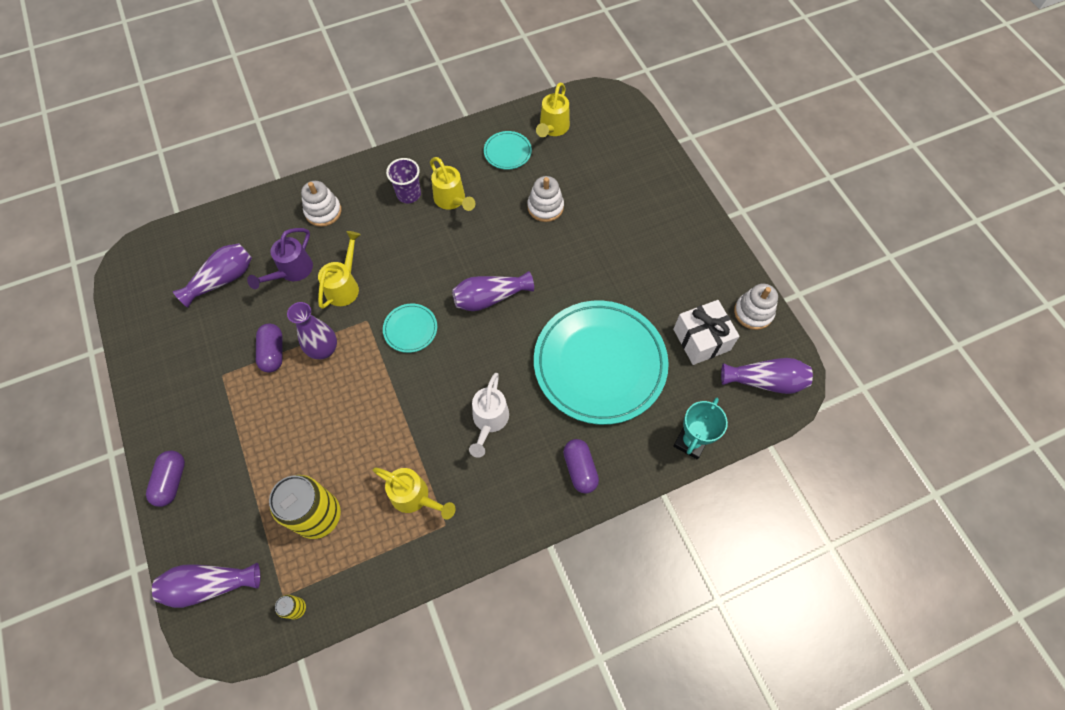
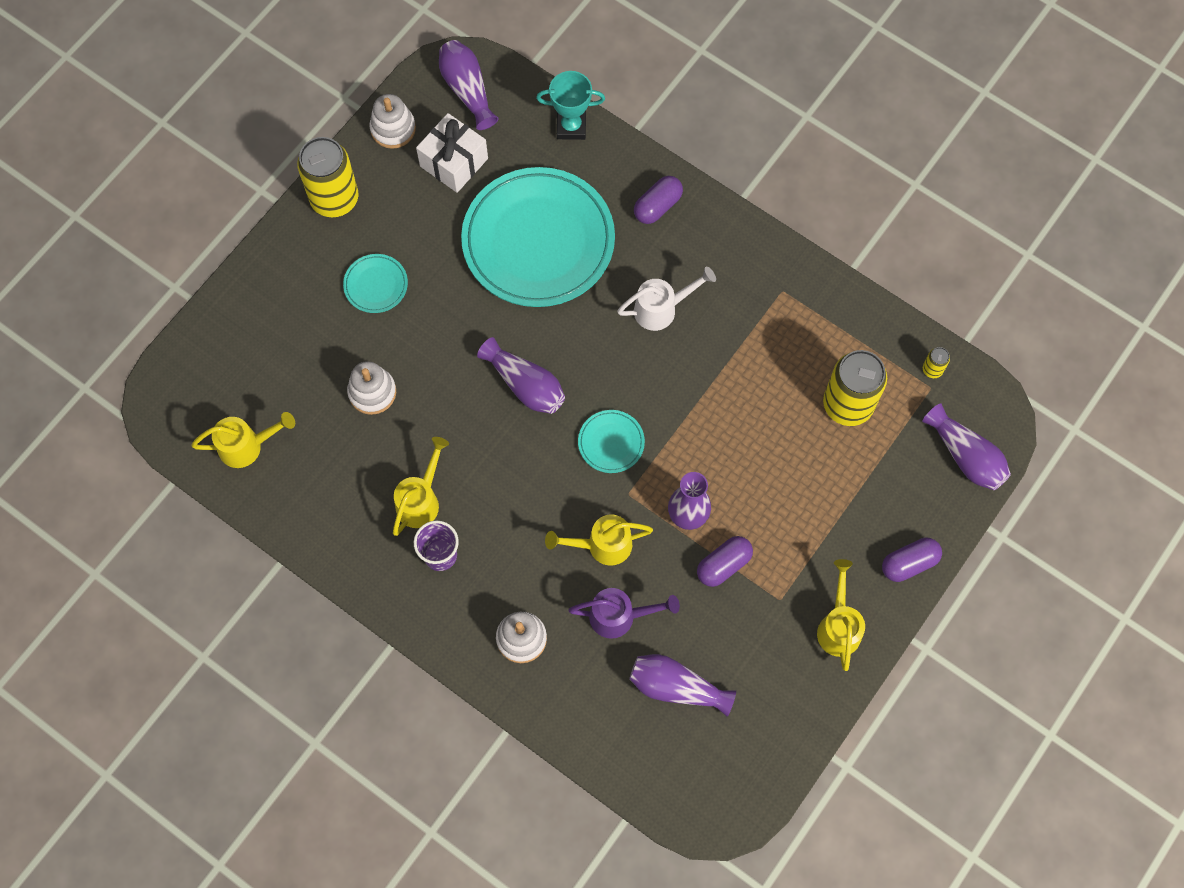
camera: 120 degrees left, 5 degrees up
(415, 497) = (775, 331): yellow watering can -> yellow watering can (838, 626)
(507, 152) = (313, 478): turquoise plate -> turquoise plate (376, 285)
(710, 249) = (334, 199): none -> yellow can

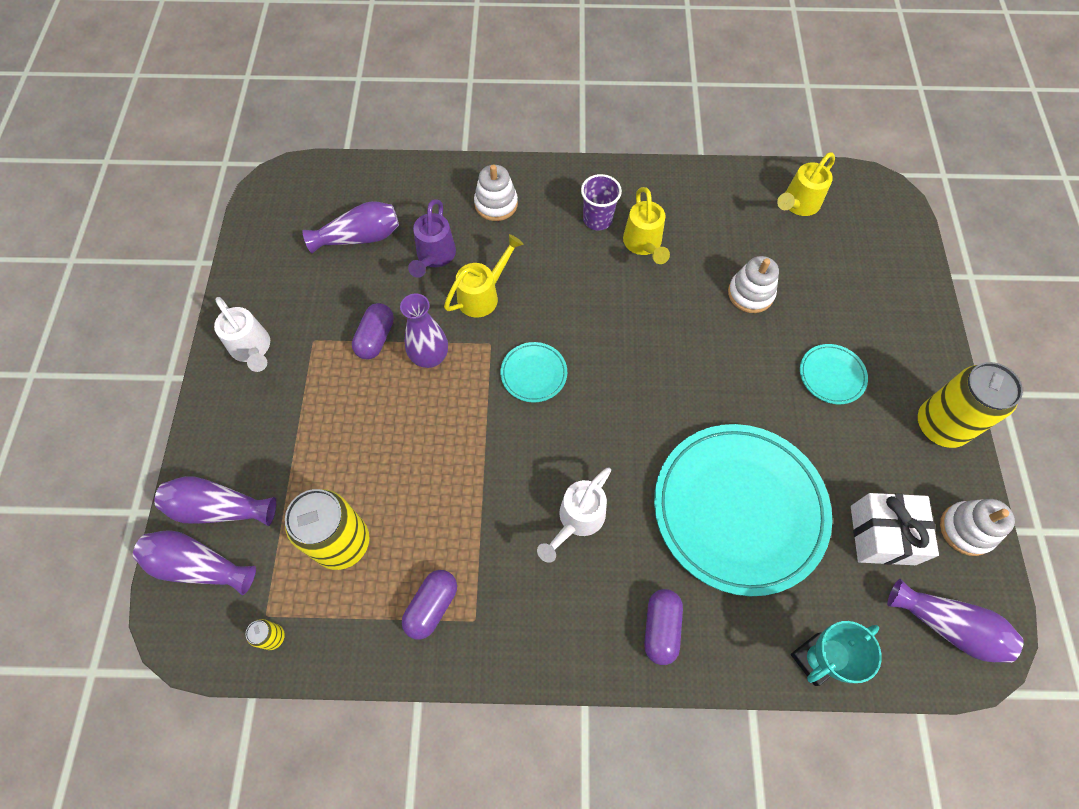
camera: 145 degrees right, 5 degrees down
(525, 385) = (640, 374): purple vase -> purple vase (219, 508)
(619, 616) = (434, 257): purple watering can -> purple watering can turned 45 degrees counterclockwise
(838, 626) = (252, 349): yellow watering can -> white watering can
(909, 563) = (213, 433): purple capsule -> purple capsule (432, 606)

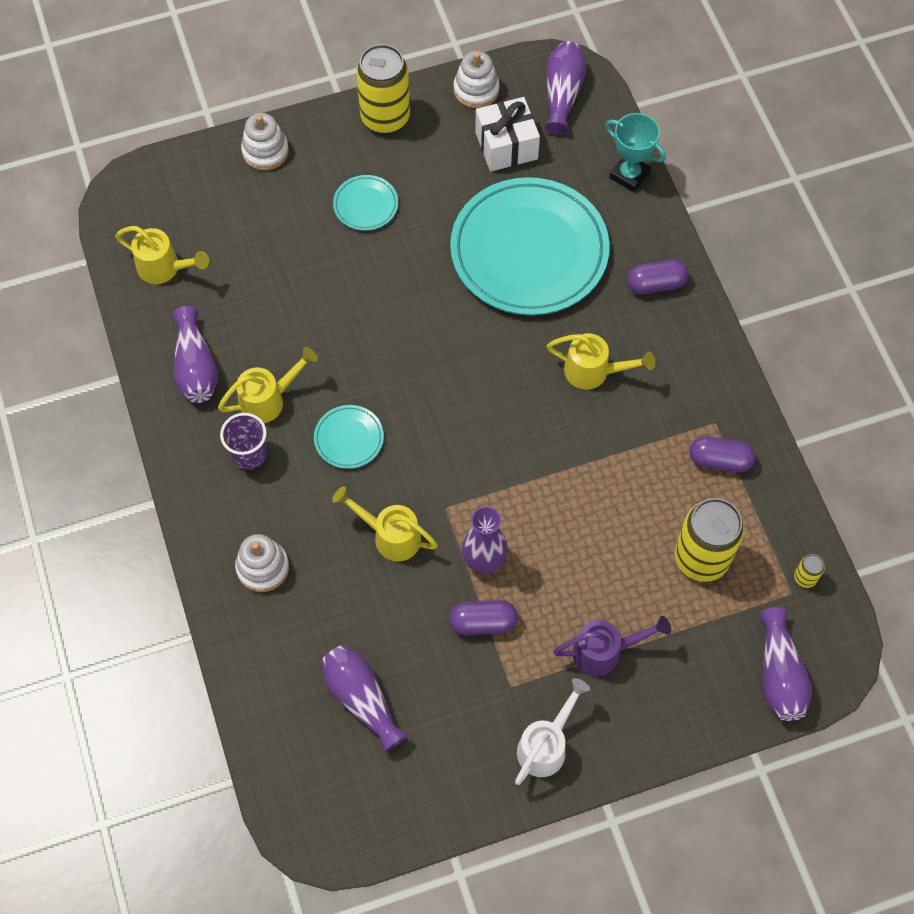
camera: 110 degrees left, 0 degrees up
(219, 508) = (721, 685): purple vase -> purple vase (196, 367)
(434, 257) = (359, 605): purple watering can -> purple watering can (604, 652)
(533, 373) = (464, 455): turquoise plate -> turquoise plate (349, 438)
(577, 520) = (593, 372): white watering can -> yellow watering can
(750, 294) = (296, 288): white stacking toy -> white stacking toy (265, 151)

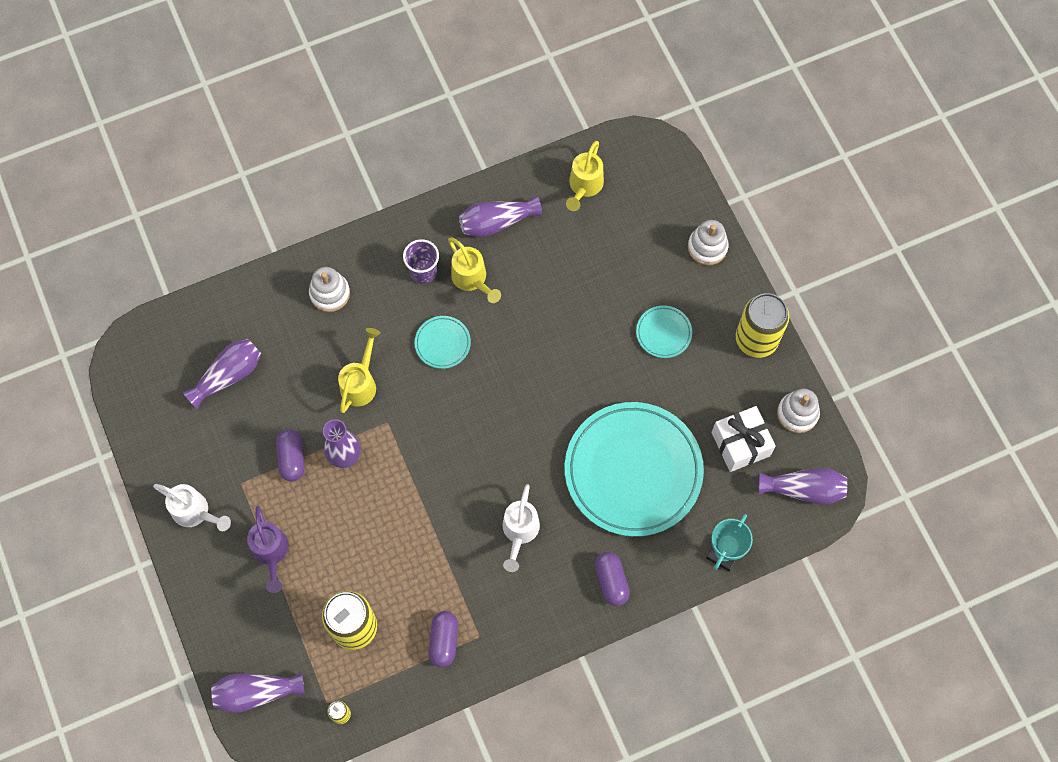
camera: 85 degrees right, 5 degrees up
(593, 372) = (519, 532): yellow watering can -> white watering can

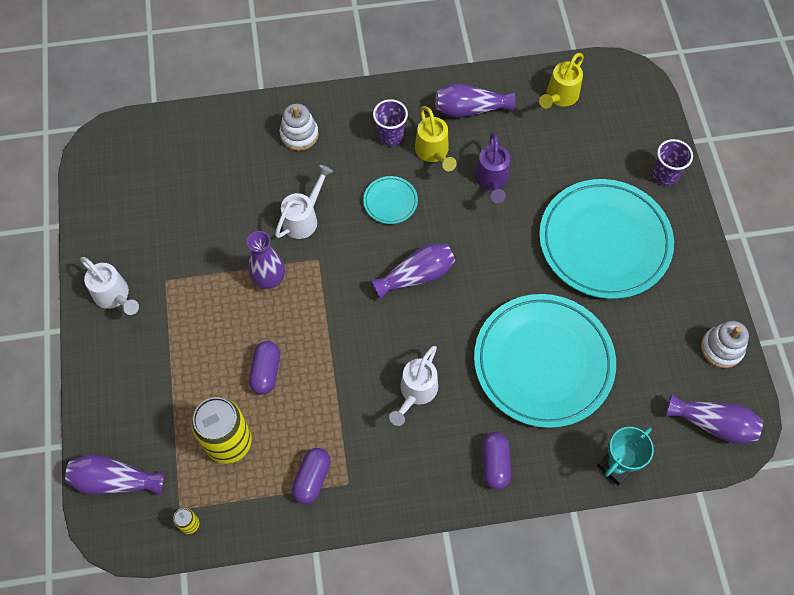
camera: 15 degrees right, 5 degrees down
(228, 375) = (185, 183): purple vase -> purple vase (416, 276)
(271, 553) = (172, 351): purple watering can -> purple watering can (492, 180)
(292, 458) = (219, 270): purple capsule -> purple capsule (266, 372)
(360, 383) = (304, 218): yellow watering can -> white watering can
(663, 333) = (604, 242): turquoise plate -> turquoise plate, size x2.39
(707, 247) = (665, 175): white stacking toy -> purple cup
(740, 444) = (657, 363): white gift -> none
(756, 339) = (694, 269): yellow can -> none

